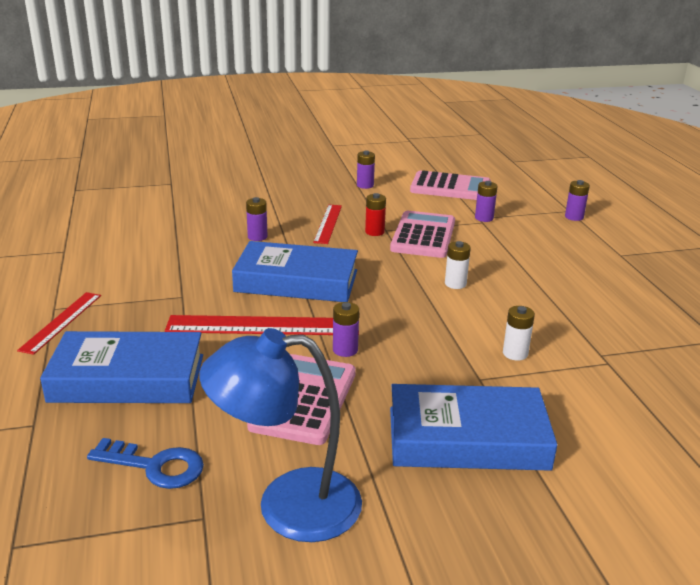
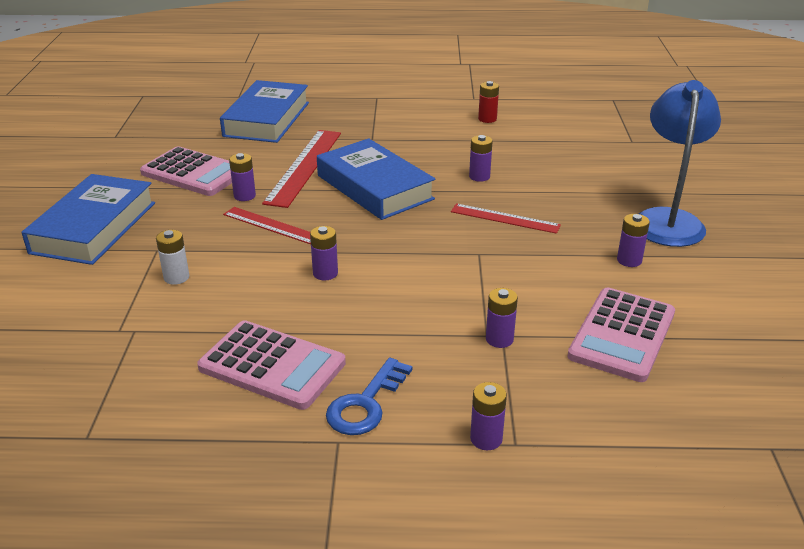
camera: 105 degrees right, 5 degrees up
(61, 322) = (355, 100): red ruler -> red ruler (271, 225)
(155, 466) = (170, 125): blue key -> blue key (366, 404)
(287, 505) = (99, 158): blue lamp -> blue lamp (667, 220)
(296, 281) = (374, 187): blue book -> blue book turned 60 degrees counterclockwise
(374, 232) = (474, 244): red battery -> red battery (487, 119)
(423, 236) = (454, 276): pink calculator -> pink calculator (272, 365)
(455, 284) = (325, 273): white battery -> purple battery

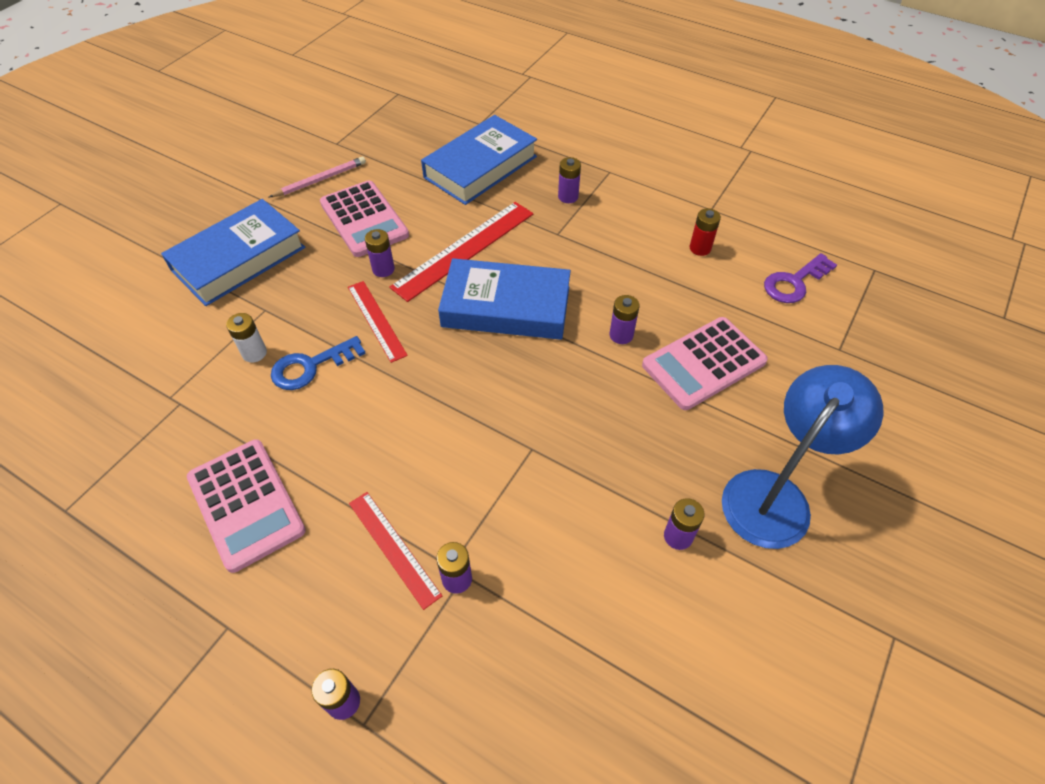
camera: 30 degrees right, 20 degrees up
(124, 161) = (320, 180): none -> pink pencil
(325, 273) = (374, 407): purple battery -> purple battery (568, 197)
(366, 404) = (281, 595): blue key -> blue key (311, 366)
(374, 187) = (506, 307): blue book -> blue book turned 75 degrees counterclockwise
(505, 218) = (597, 410): red ruler -> red ruler (394, 548)
(569, 118) = (794, 282): none -> purple key
(622, 335) = (579, 641): pink calculator -> pink calculator (703, 363)

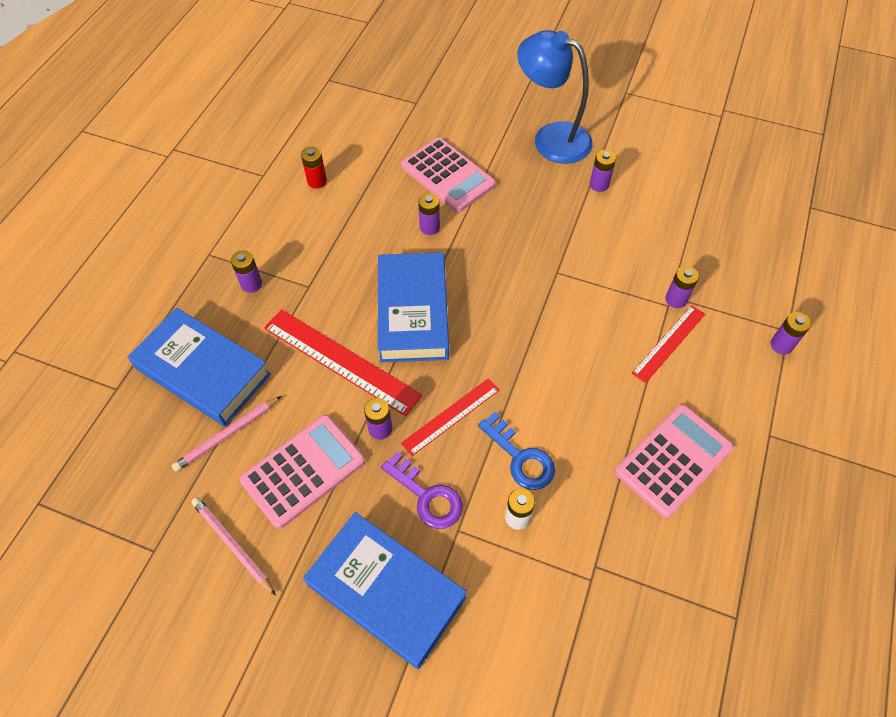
camera: 100 degrees left, 5 degrees up
(415, 179) = (227, 435): none -> pink pencil
(794, 282) = (350, 124): purple key -> purple key (427, 496)

